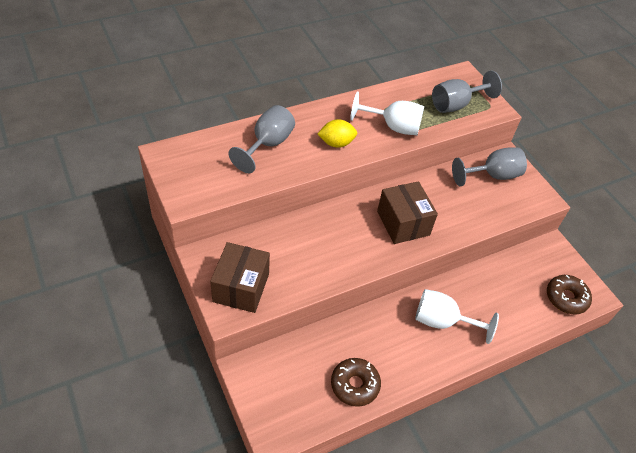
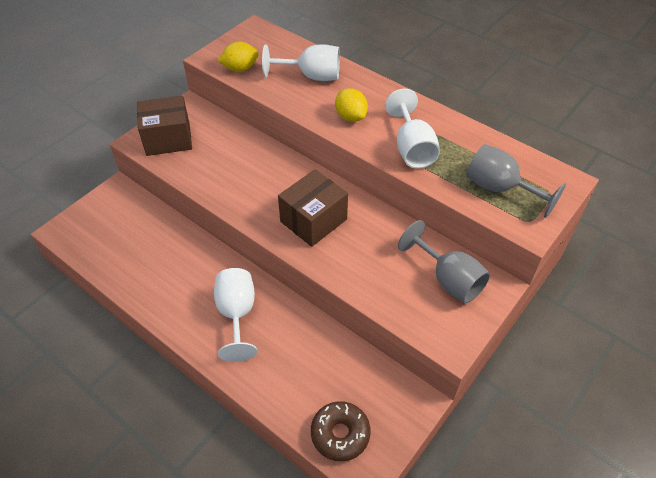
camera: 70 degrees right, 0 degrees up
(220, 186) = (240, 68): none -> yellow lemon
(267, 145) = (311, 76): grey goblet -> white goblet
(355, 385) = (131, 267): brown donut -> none

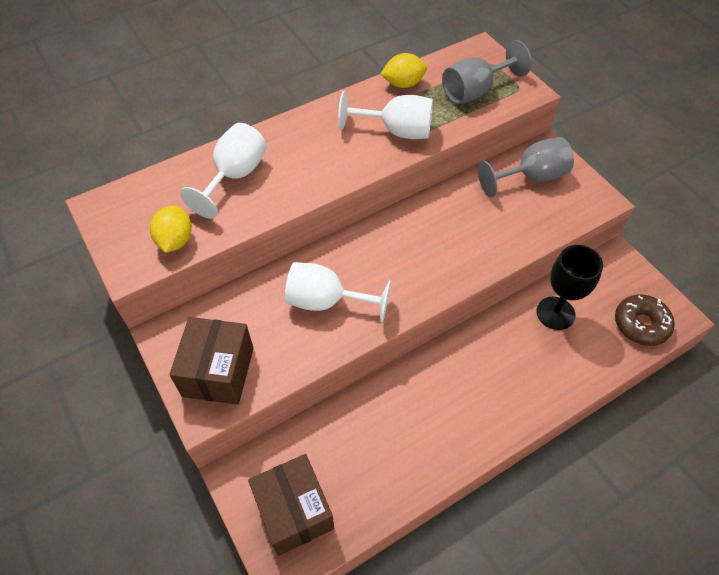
camera: 70 degrees left, 5 degrees up
(237, 314) = (486, 377): white goblet -> white goblet (326, 301)
(313, 220) = (422, 256): brown box -> brown box (294, 511)
(323, 355) = (555, 313): none -> black goblet
(350, 117) = (324, 163): yellow lemon -> yellow lemon (403, 84)

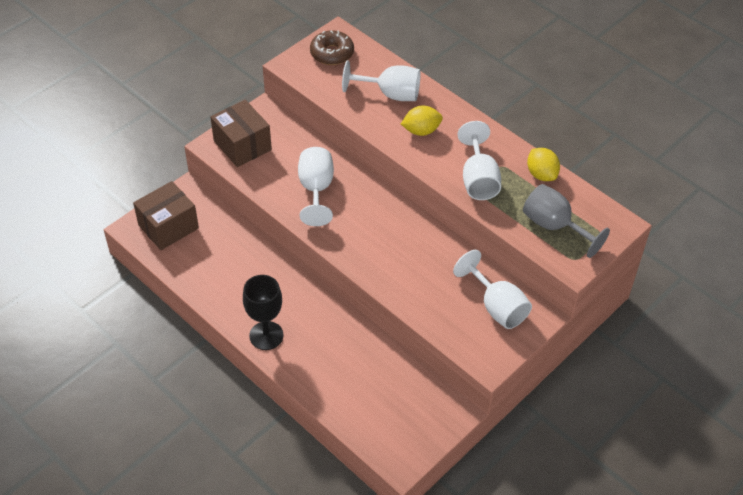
camera: 75 degrees right, 5 degrees down
(175, 240) = (320, 79): yellow lemon -> yellow lemon (421, 131)
(218, 372) = (242, 145): brown box -> brown box turned 60 degrees clockwise
(531, 177) = (496, 306): grey goblet -> white goblet
(555, 313) = (375, 366): black goblet -> black goblet (266, 335)
(640, 324) = (383, 433): brown donut -> brown donut (332, 53)

